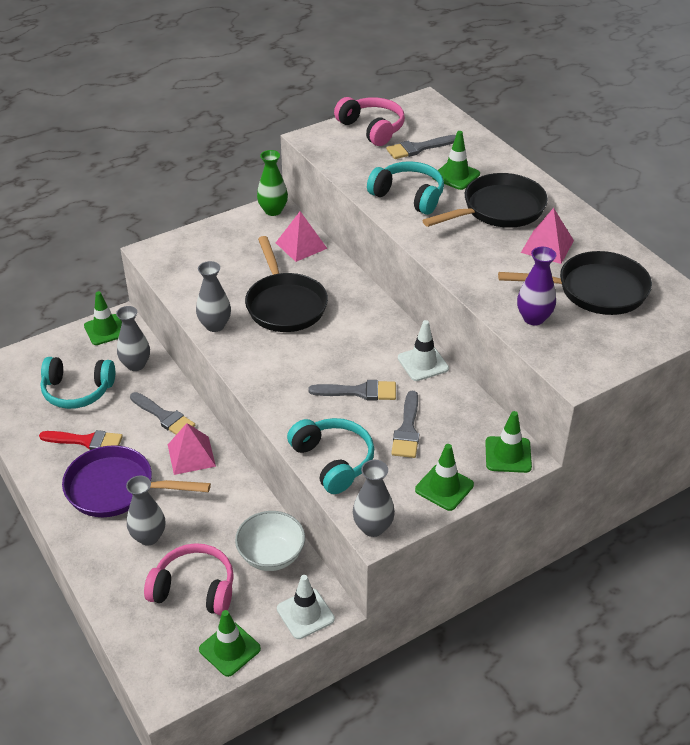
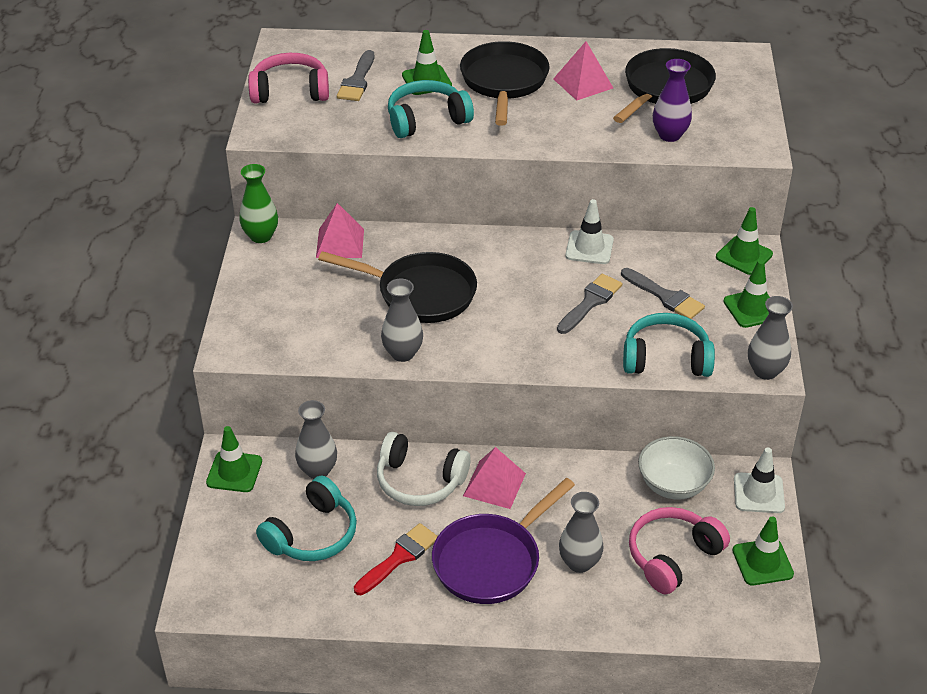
camera: 55 degrees left, 0 degrees up
(164, 416) = (419, 481): grey brush -> white headphones

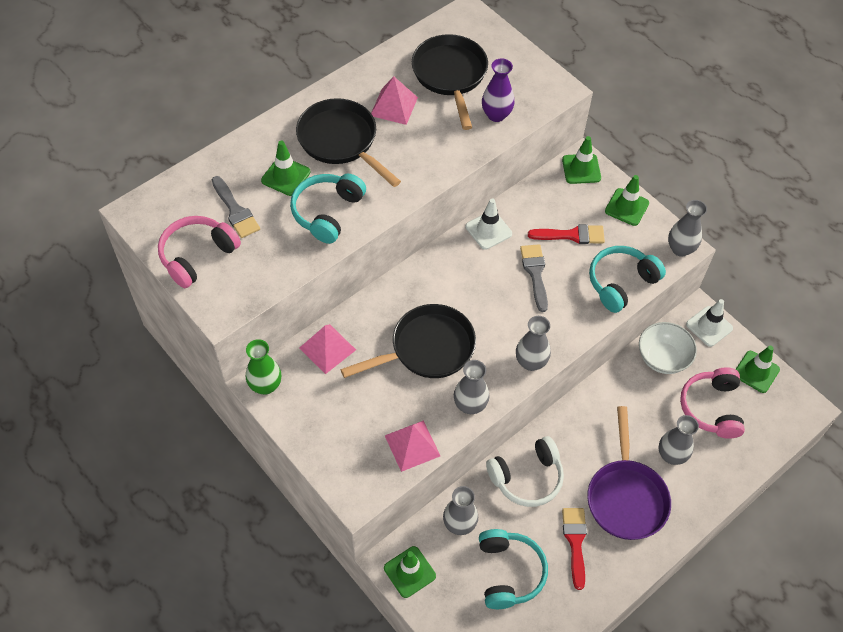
camera: 45 degrees left, 15 degrees up
(494, 484) = (570, 442): pink pyramid -> pink pyramid (412, 445)
(497, 359) = (530, 362): none -> grey vase
(665, 296) = (571, 235): grey brush -> red brush

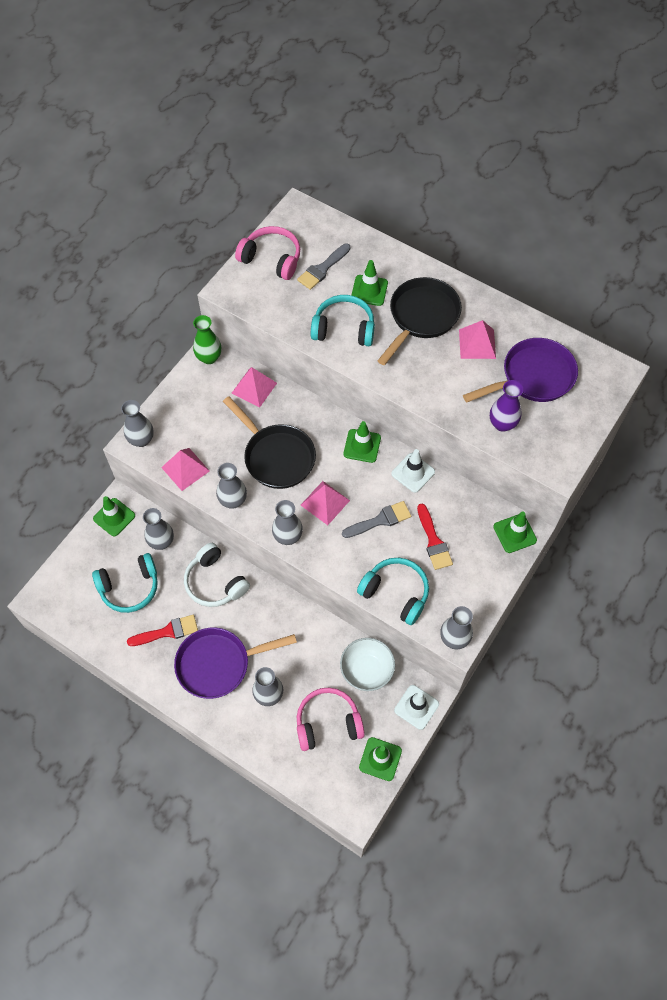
camera: 75 degrees right, 5 degrees up
(355, 485) = (141, 440): none -> grey vase
(450, 75) = (533, 377): black pan -> purple pan
(499, 317) = (325, 502): none -> pink pyramid
(626, 207) = (485, 582): green traffic cone -> green traffic cone (362, 446)

